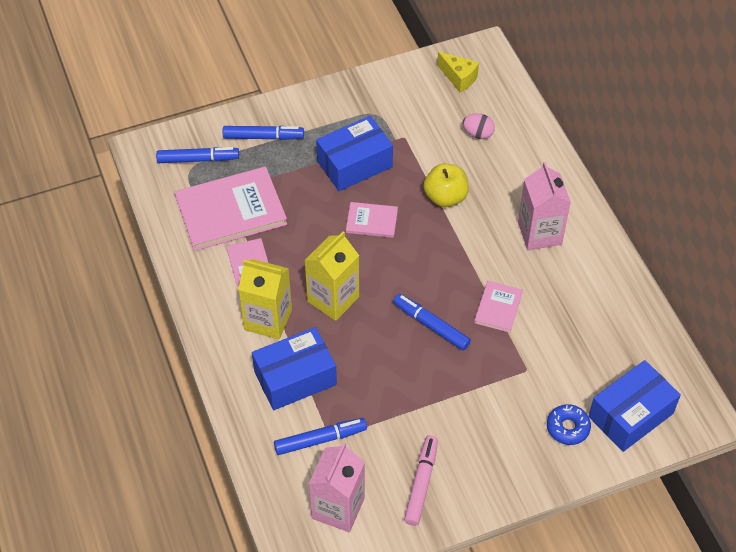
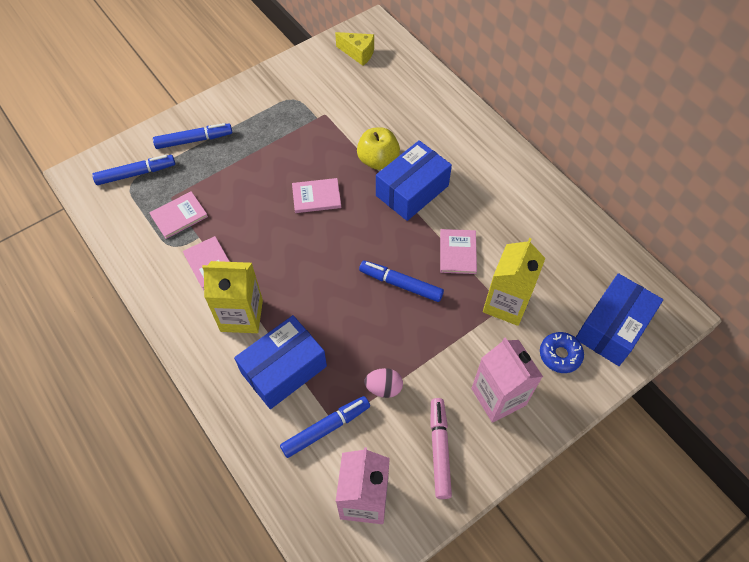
camera: 15 degrees left, 5 degrees up
(231, 211) = (179, 216): pink book -> pink book, size x0.50
(333, 299) = (300, 280): yellow carton -> yellow carton (506, 304)
(354, 164) = (286, 147): blue box -> blue box (412, 190)
(478, 134) = (390, 98): pink egg -> pink egg (384, 388)
(539, 233) = (472, 175): pink carton -> pink carton (498, 396)

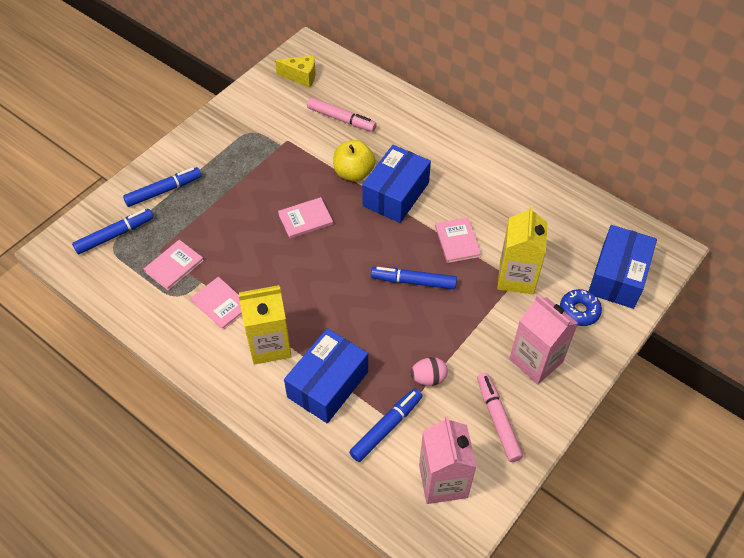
camera: 15 degrees left, 5 degrees down
(383, 103) = (341, 119): none -> pink marker

